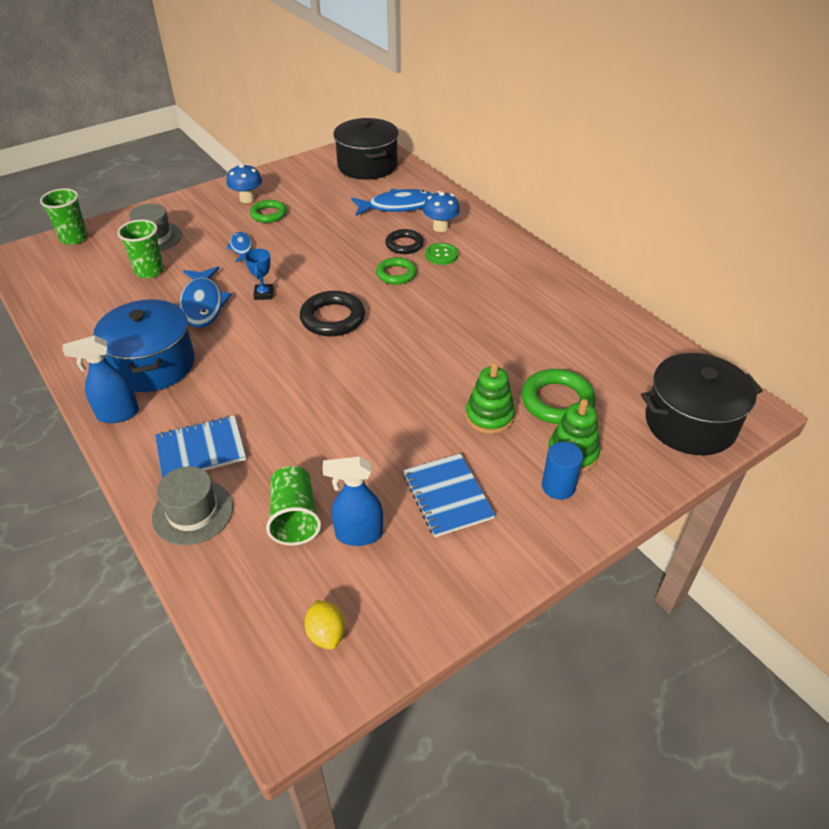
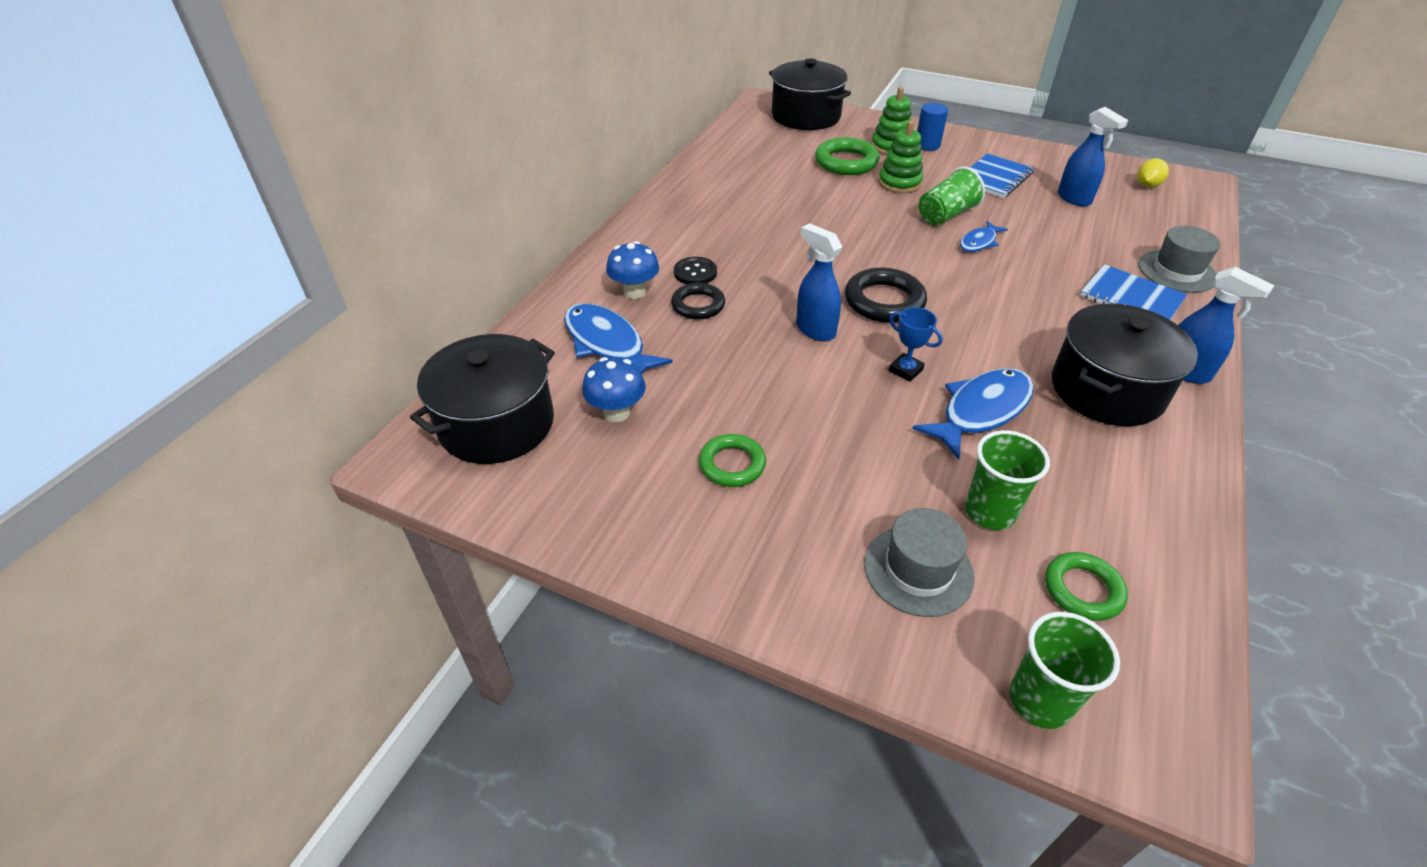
camera: 120 degrees left, 0 degrees up
(153, 365) = (1107, 390): blue pot -> black pot
(241, 248) = (841, 444): blue fish -> blue fish (979, 242)
(247, 199) = (707, 519): blue mushroom -> blue mushroom (617, 412)
(263, 294) = (905, 370): blue trophy -> blue trophy turned 75 degrees clockwise
(294, 518) = (1105, 227): green cup -> green cup (946, 215)
(335, 277) = (815, 330): none -> blue spray bottle
(396, 274) = (763, 290): green ring -> green ring (1083, 590)
(441, 255) = (695, 273): green button -> black button

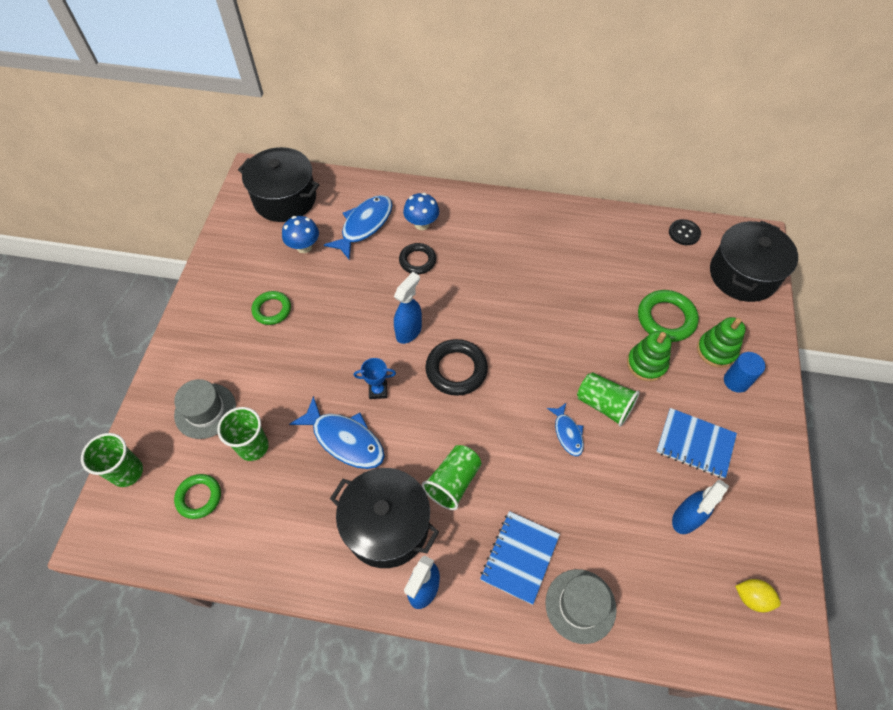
camera: 75 degrees right, 15 degrees up
(695, 273) = (455, 250): black button -> black button (684, 233)
(905, 370) = (378, 390): blue trophy -> blue trophy turned 60 degrees clockwise
(979, 242) = (567, 433): blue fish -> blue fish turned 135 degrees counterclockwise
(1042, 328) = (453, 482): none -> green cup

